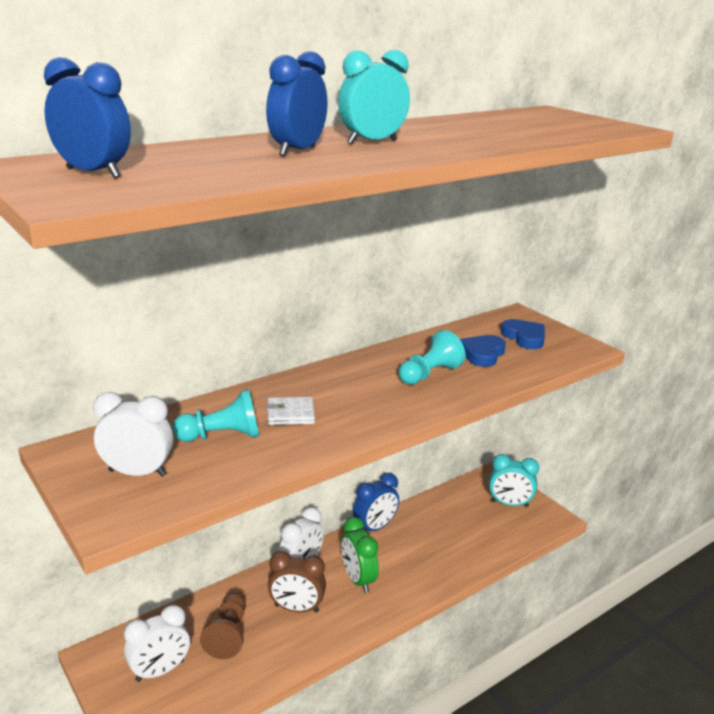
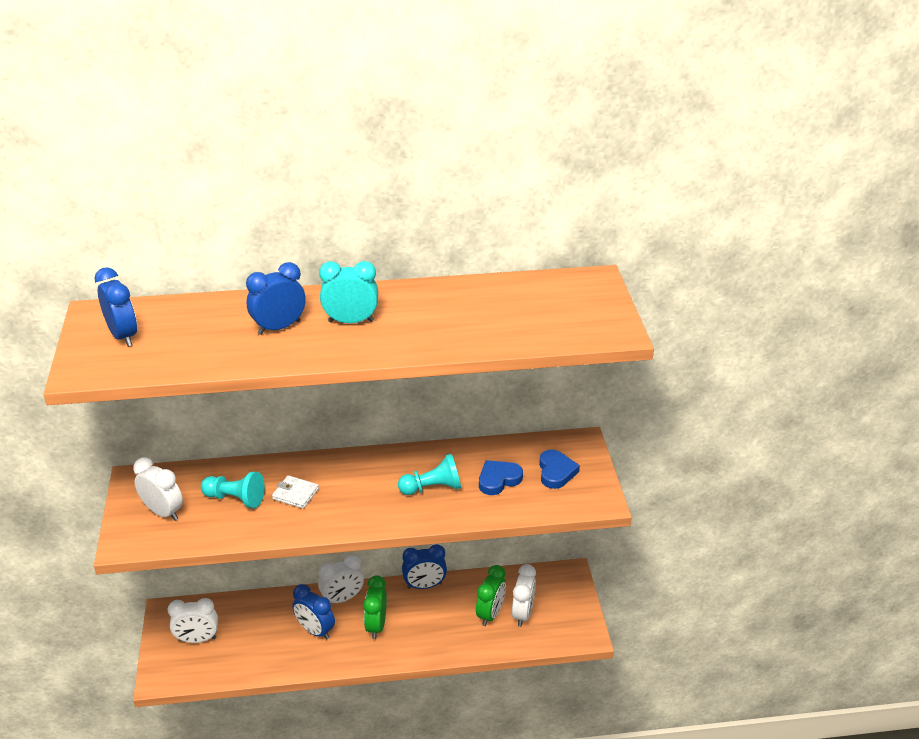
camera: 30 degrees right, 10 degrees up
(228, 634) = (256, 631): brown pawn -> none
(296, 608) = (315, 630): brown clock -> blue clock
(457, 530) = (490, 614): none -> green clock
(485, 520) = (523, 613): none -> white clock
(509, 504) = (558, 606): turquoise clock -> none

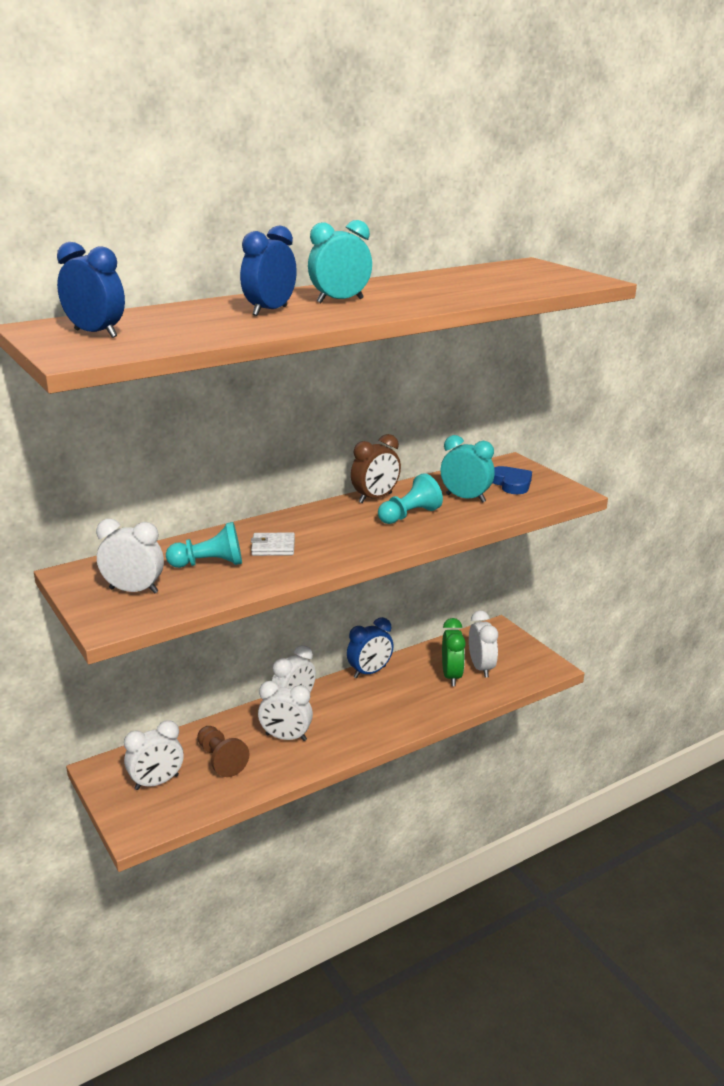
camera: 25 degrees left, 10 degrees down
(254, 635) = (221, 760): none -> brown pawn
(315, 630) = (286, 737): blue clock -> white clock
(376, 625) = (347, 715): green clock -> none
(421, 456) = (375, 498): none -> brown clock
(498, 479) = (465, 498): blue heart -> turquoise clock

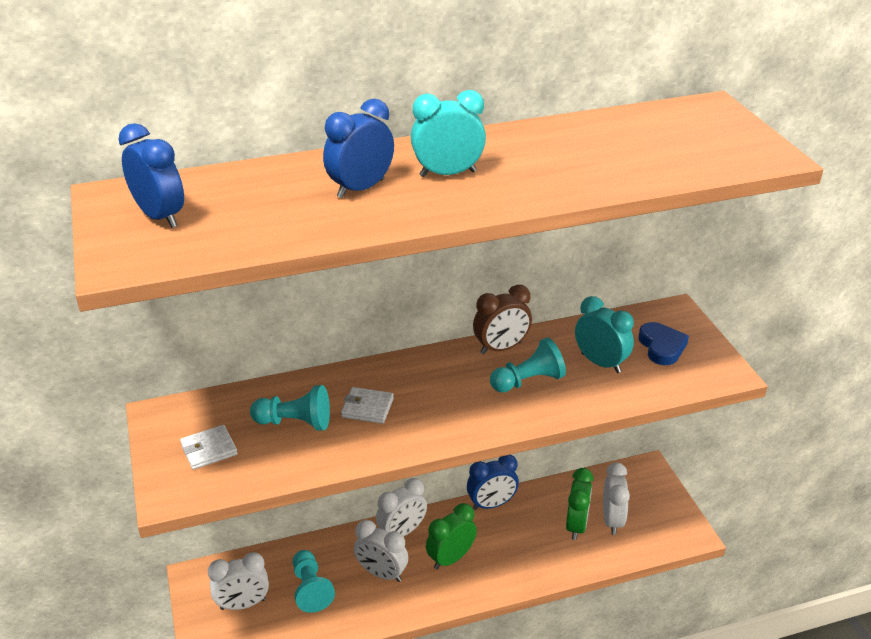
camera: 15 degrees right, 10 degrees up
(134, 591) = (209, 449): white clock -> white wallet
(221, 760) = (310, 589): brown pawn -> turquoise pawn
(347, 716) = (451, 558): none -> green clock

